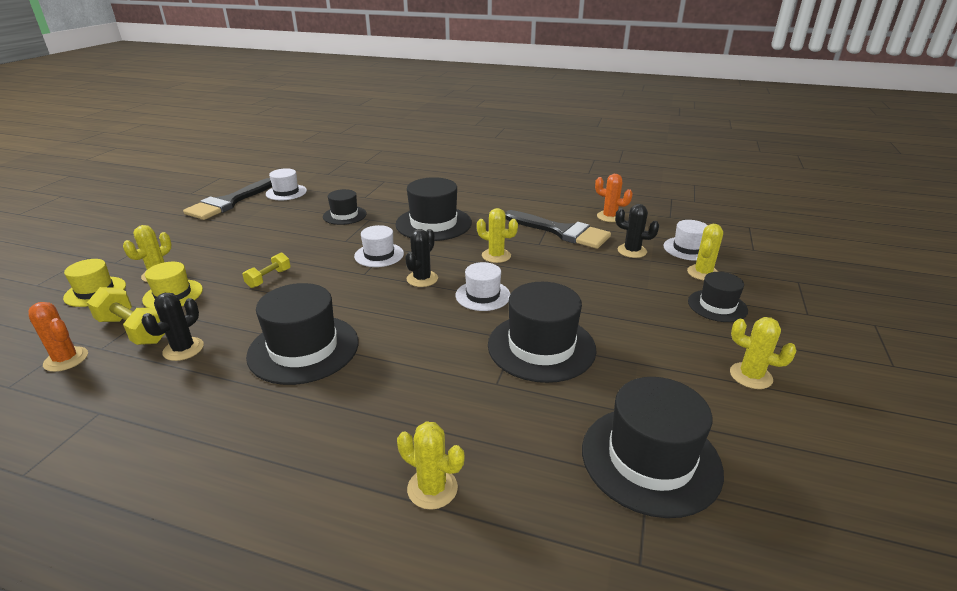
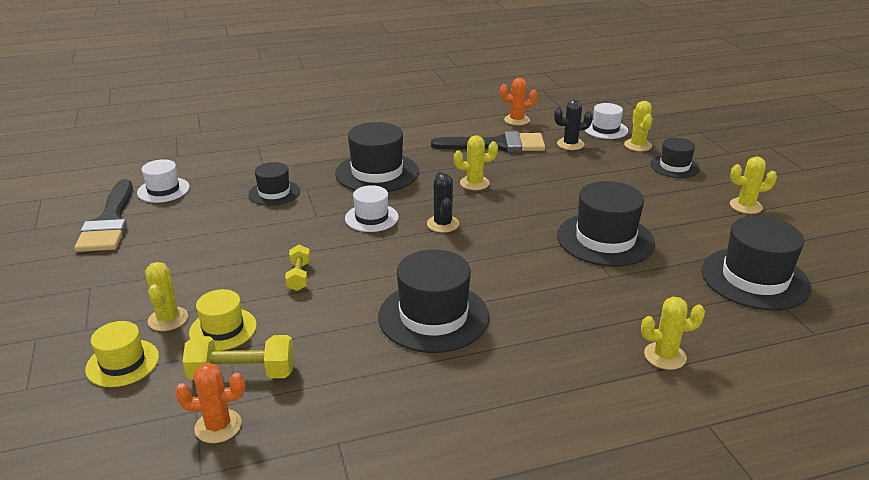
camera: 35 degrees left, 0 degrees up
(183, 349) = (325, 365): black cactus -> none
(483, 295) = (511, 219): white hat -> none

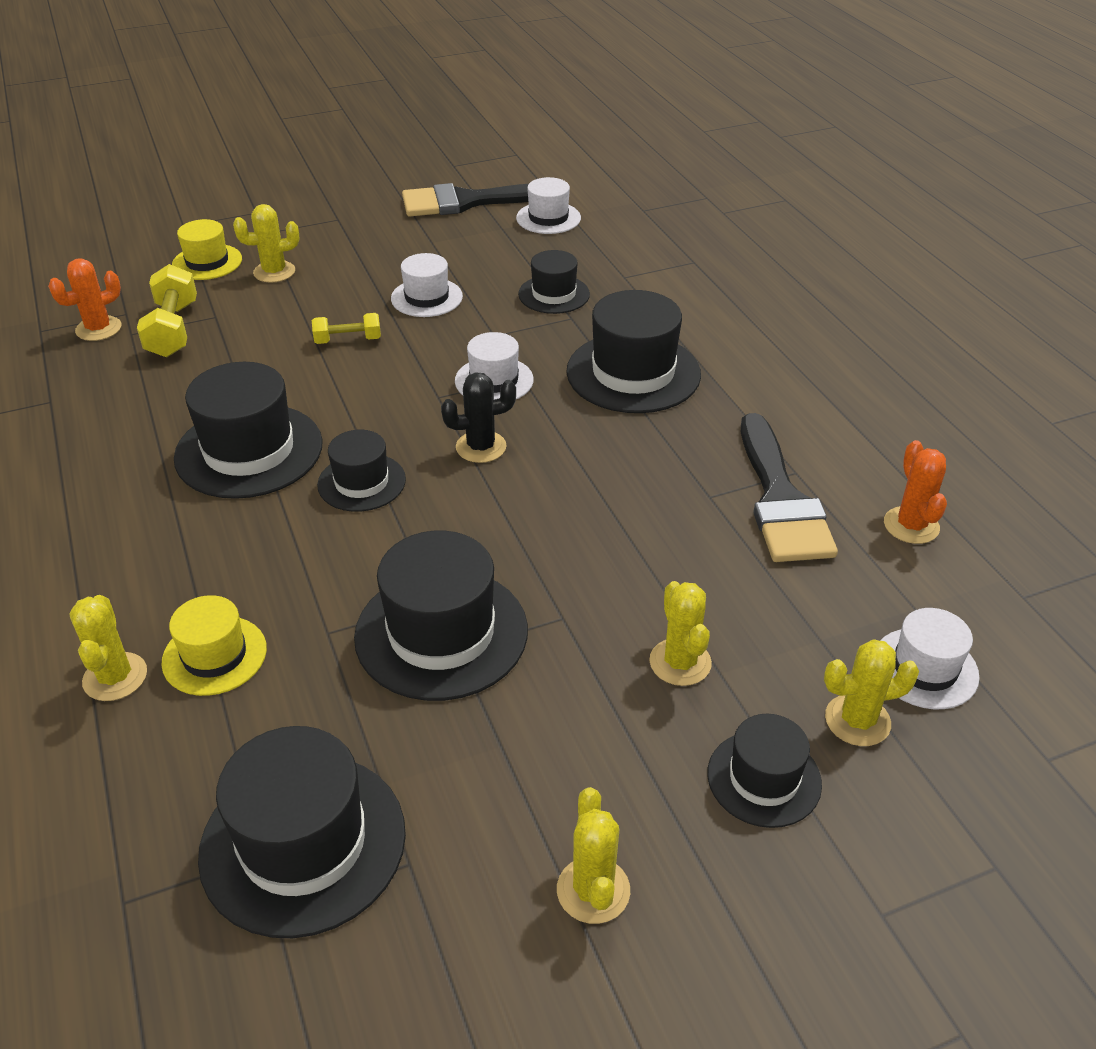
camera: 85 degrees right, 10 degrees up
(218, 426) = (98, 329): orange cactus -> orange cactus turned 60 degrees clockwise
(223, 329) = (251, 306): yellow hat -> yellow hat (214, 655)
(253, 242) = (426, 297): none -> white hat
(474, 183) = (620, 475): yellow cactus -> yellow cactus (680, 662)
(474, 267) = (361, 482): none -> black hat
(570, 144) = (821, 604): black cactus -> none

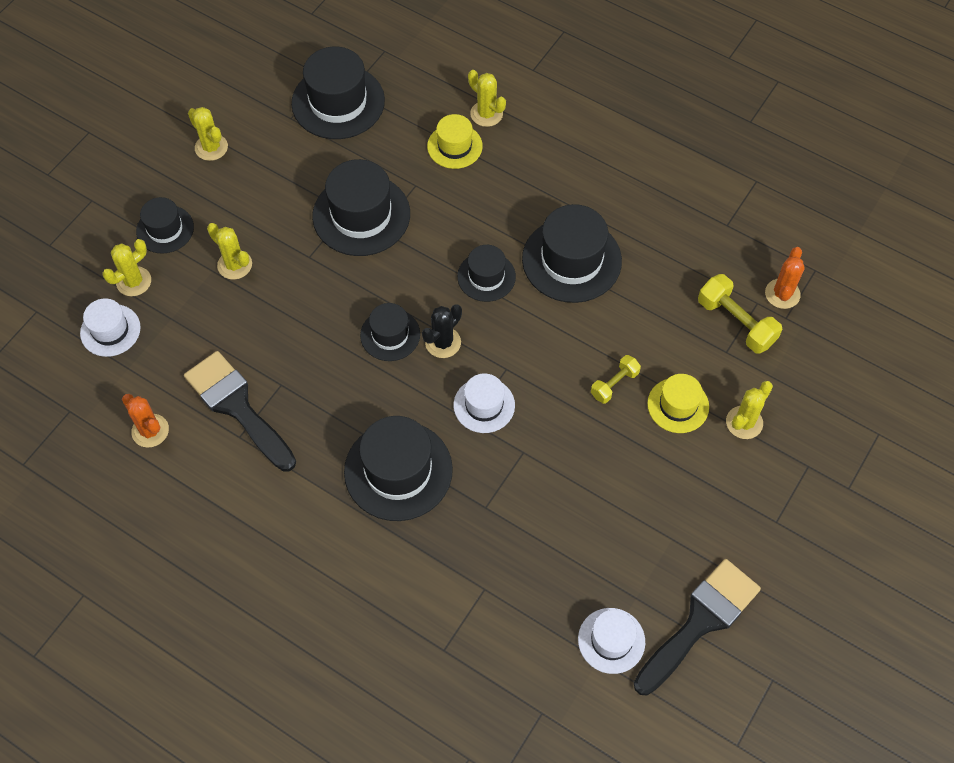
camera: 145 degrees right, 20 degrees up
(207, 262) = (803, 402): yellow hat -> yellow hat (678, 405)
(426, 297) = (607, 464): white hat -> none
(554, 294) = (520, 528): black hat -> black hat (390, 335)

